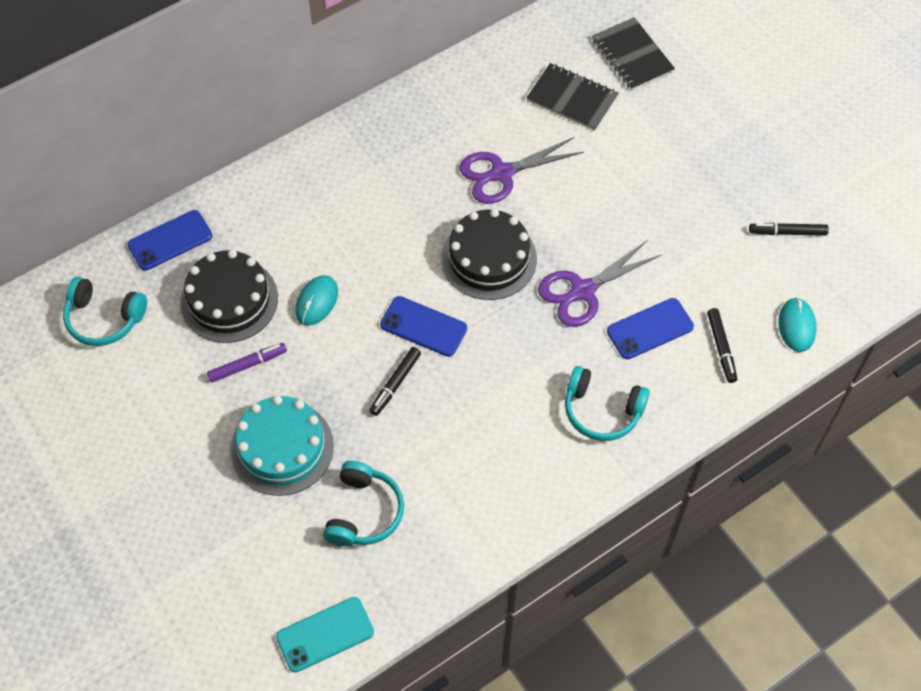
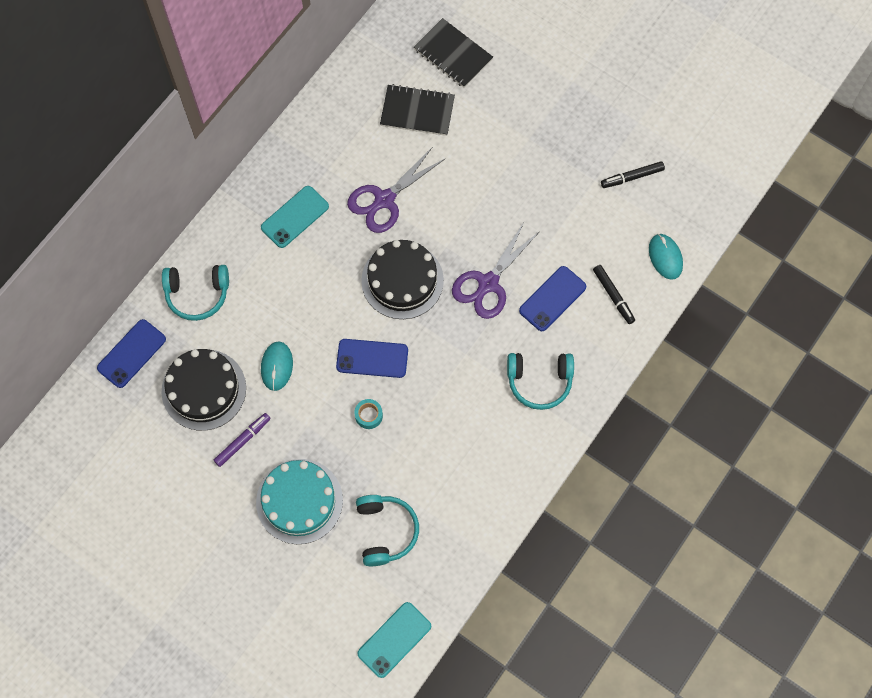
camera: 20 degrees left, 10 degrees up
(104, 319) = (106, 442): turquoise headphones -> turquoise headphones (197, 294)
(395, 384) = (368, 415): black marker -> turquoise tape
(399, 161) = (295, 217): none -> turquoise phone

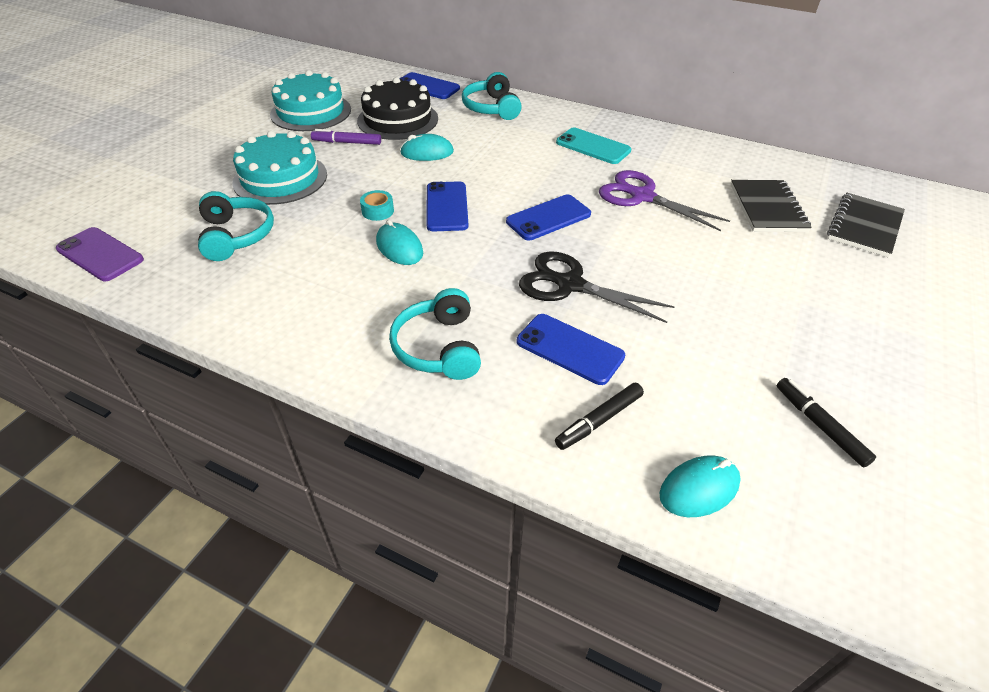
camera: 80 degrees right, 25 degrees down
(167, 478) = (311, 112): none -> turquoise cake
(242, 441) = (347, 142): purple marker -> purple marker turned 150 degrees clockwise
(385, 531) = (236, 236): turquoise headphones -> turquoise headphones turned 90 degrees counterclockwise
(394, 639) = (100, 254): turquoise phone -> purple phone
(402, 280) = (548, 218): black cake -> blue phone
(423, 401) = (399, 247): none -> turquoise mouse
(488, 283) = (570, 285): purple scissors -> black scissors

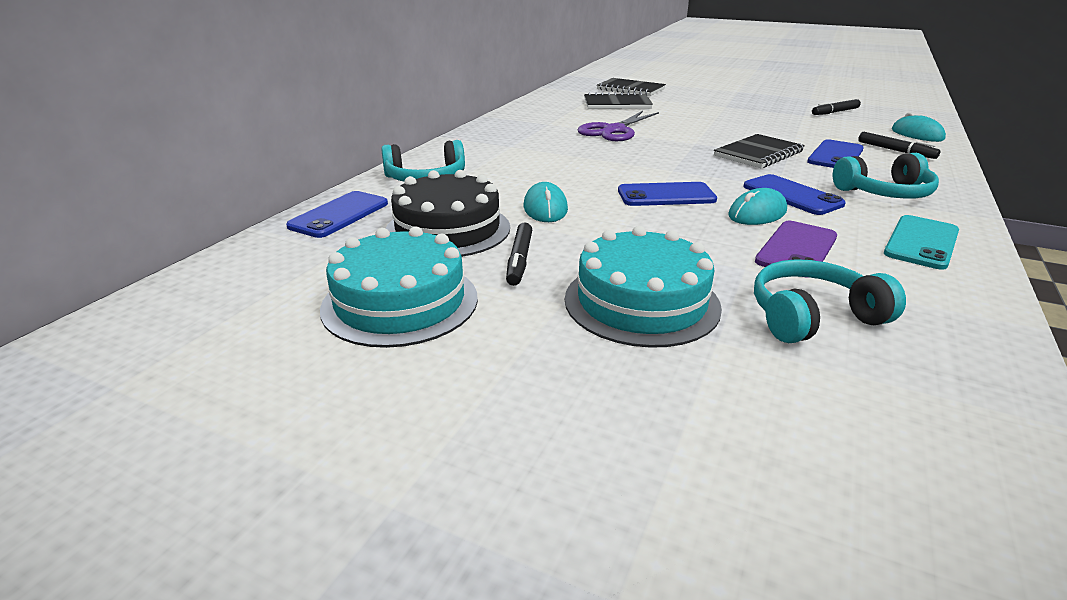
camera: 90 degrees left, 15 degrees down
(100, 254) = (982, 456): purple phone -> purple phone (796, 249)
(347, 142) = (520, 260): purple marker -> black marker
(378, 211) = (693, 228): turquoise tape -> none
(548, 218) = (664, 158): blue phone -> blue phone (792, 195)
(570, 285) = (758, 154): black scissors -> black notebook
(593, 146) = (526, 141): turquoise phone -> turquoise phone (921, 242)

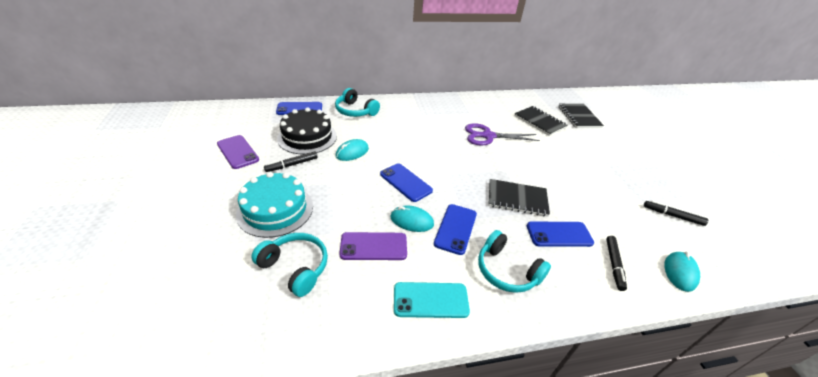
camera: 50 degrees right, 10 degrees up
(400, 302) = (237, 152): turquoise cake -> purple phone

